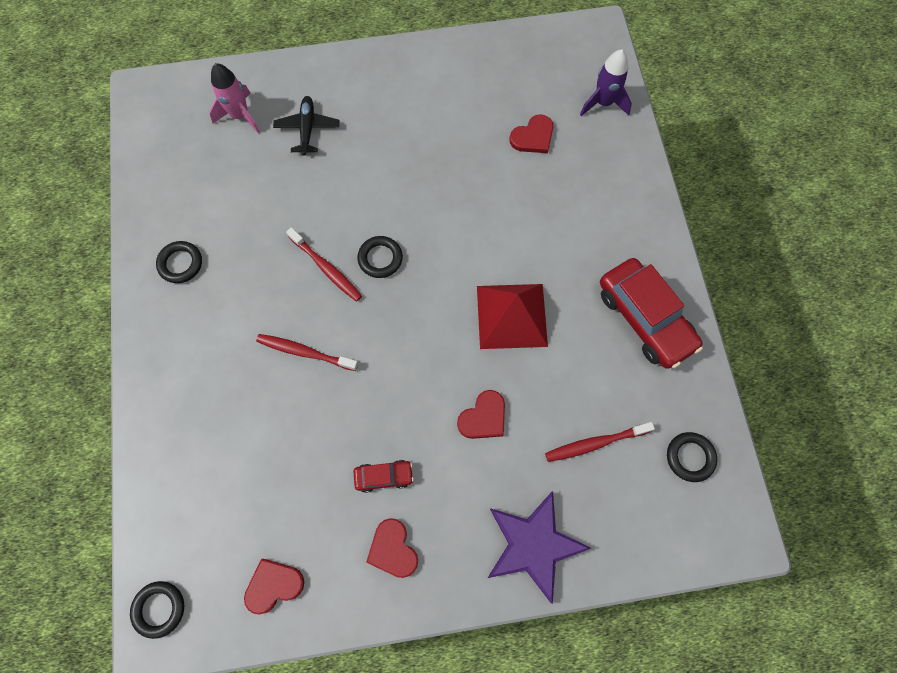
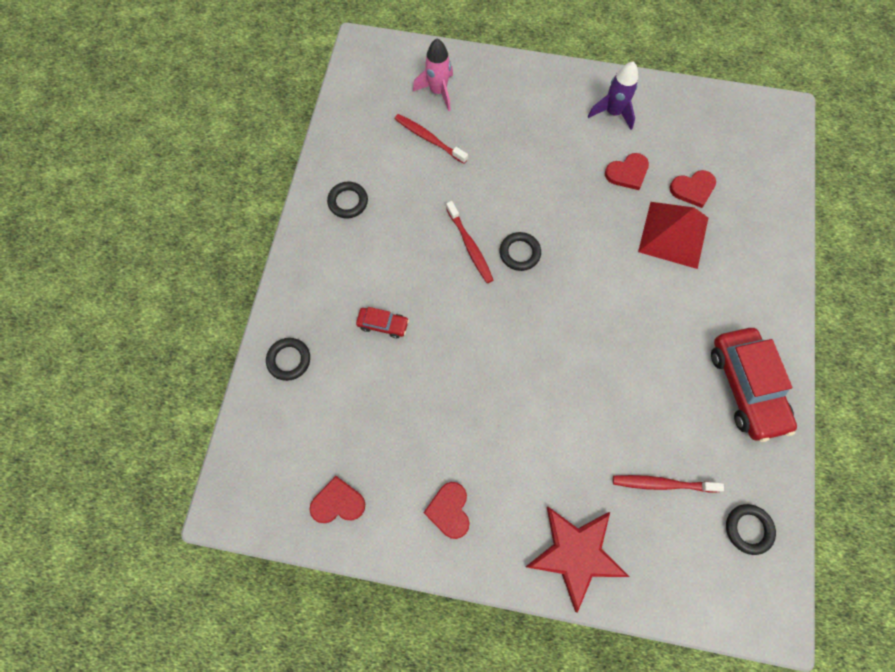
camera: 20 degrees right, 0 degrees up
(159, 609) = (238, 486): black ring -> black ring (289, 360)
(305, 352) = (428, 312): red toothbrush -> red toothbrush (429, 138)
(307, 129) = (492, 120): black plane -> none
(384, 476) = (462, 444): red car -> red car (383, 324)
(483, 417) = (567, 424): red heart -> red heart (627, 173)
(512, 316) = (621, 342): red pyramid -> red pyramid (673, 234)
(533, 545) = (576, 553): purple star -> red star
(603, 103) = (769, 178): purple rocket -> purple rocket (612, 113)

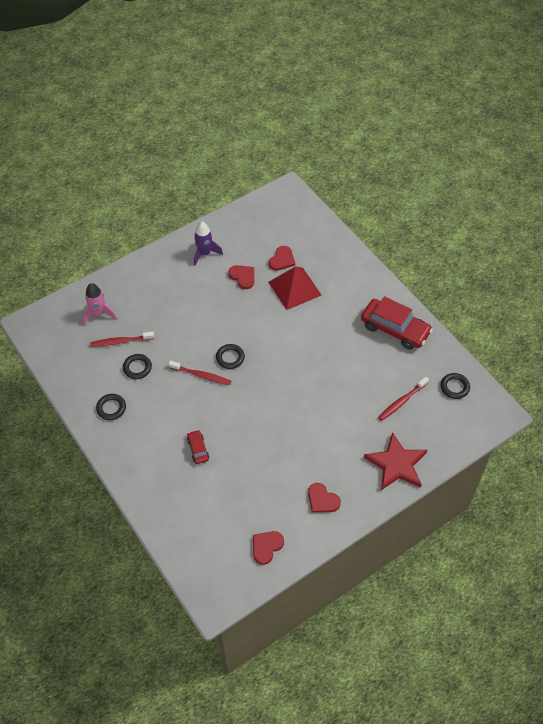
camera: 45 degrees left, 15 degrees down
(289, 360) = (167, 509): black ring -> black ring (137, 368)
(383, 324) = (198, 449): red car -> red car turned 75 degrees counterclockwise
(627, 173) = (243, 277): red heart -> red heart turned 60 degrees counterclockwise

